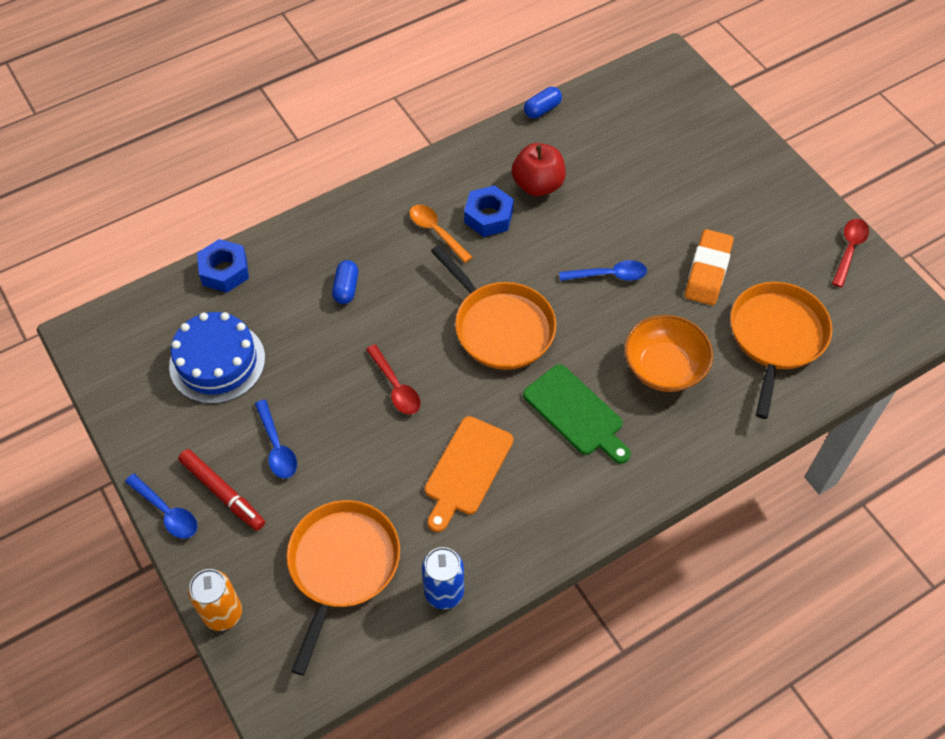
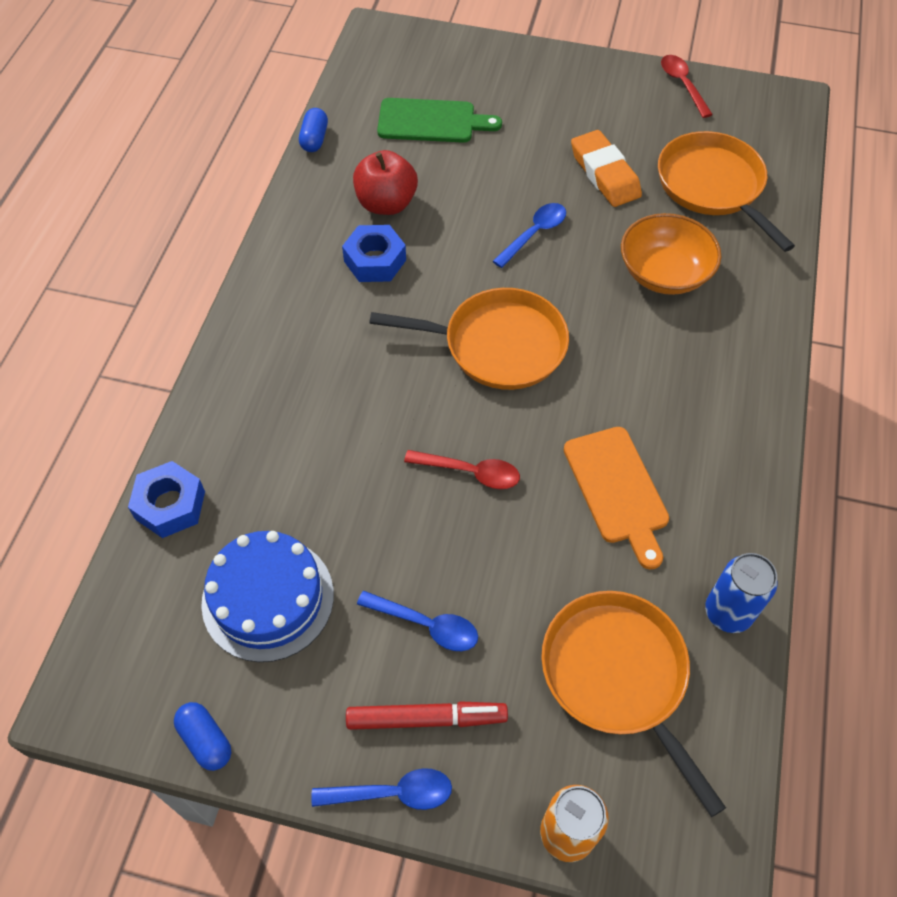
camera: 45 degrees left, 0 degrees up
(346, 288) = (317, 423): blue capsule -> blue capsule (206, 740)
(436, 232) = (343, 308): orange spoon -> none
(576, 413) = (644, 365): green cutting board -> green cutting board (431, 121)

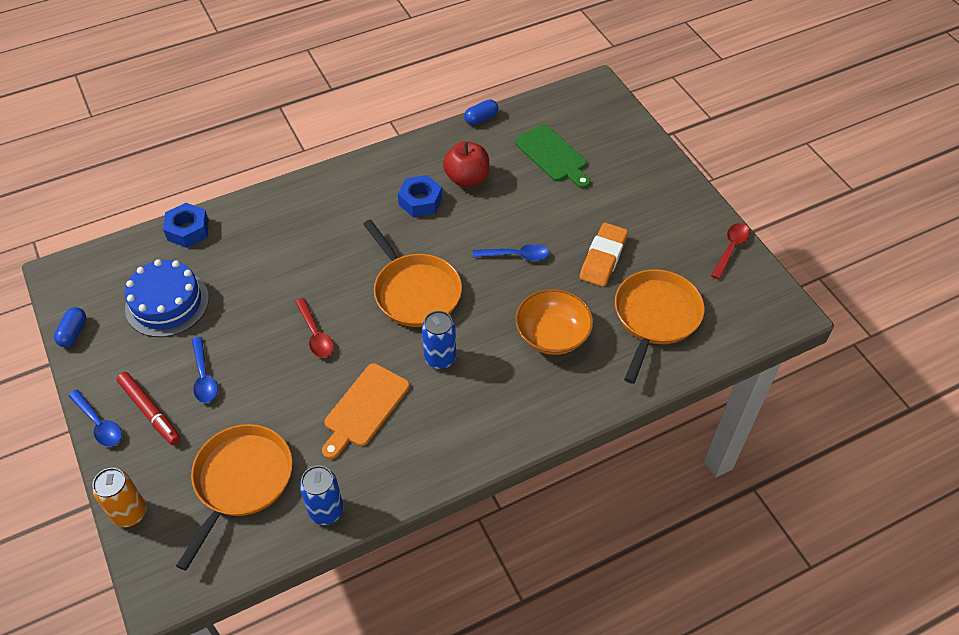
camera: 50 degrees right, 5 degrees down
(610, 381) = (440, 358): none -> blue can

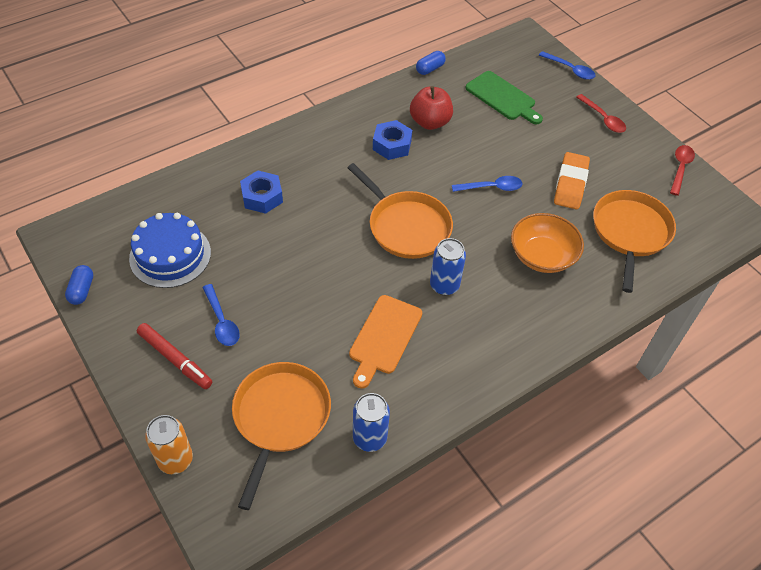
camera: 10 degrees left, 0 degrees up
(99, 423) = (126, 375): blue spoon -> blue spoon (570, 69)
(188, 230) = (176, 186): blue nut -> blue nut (262, 197)
(315, 334) = (321, 273): red spoon -> red spoon (603, 118)

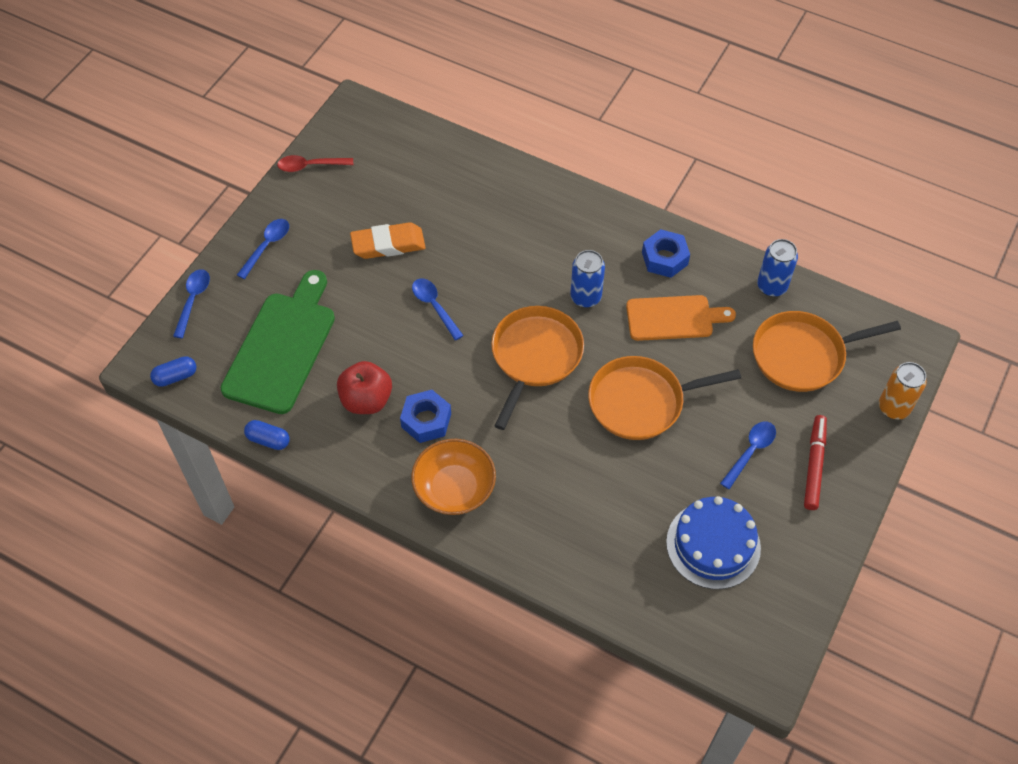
camera: 115 degrees left, 5 degrees up
(82, 290) = (809, 598): blue capsule -> blue capsule (175, 377)
(262, 197) = (582, 505): blue nut -> blue nut (664, 258)
(502, 97) = (282, 347): green cutting board -> green cutting board, size x1.53
(542, 256) = (499, 237): orange bowl -> orange bowl (454, 488)
(603, 118) = (267, 246): red spoon -> blue spoon
(630, 232) = (425, 182): orange pan -> orange pan (641, 402)

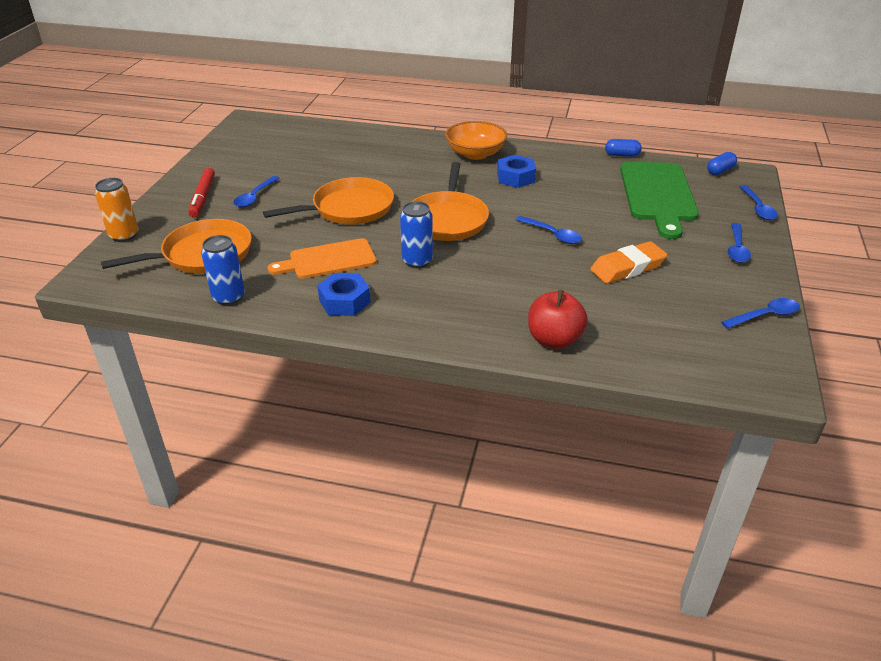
camera: 165 degrees right, 20 degrees down
(310, 166) = (765, 316): red spoon -> blue spoon
(366, 400) = (568, 180): red apple -> red apple (554, 339)
(713, 545) = (283, 156): blue cake -> none

